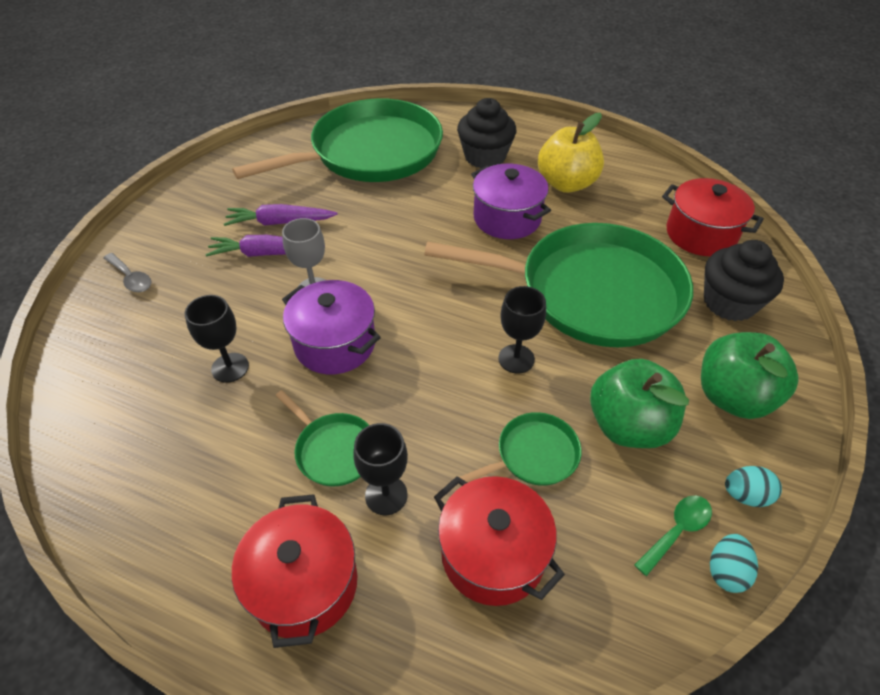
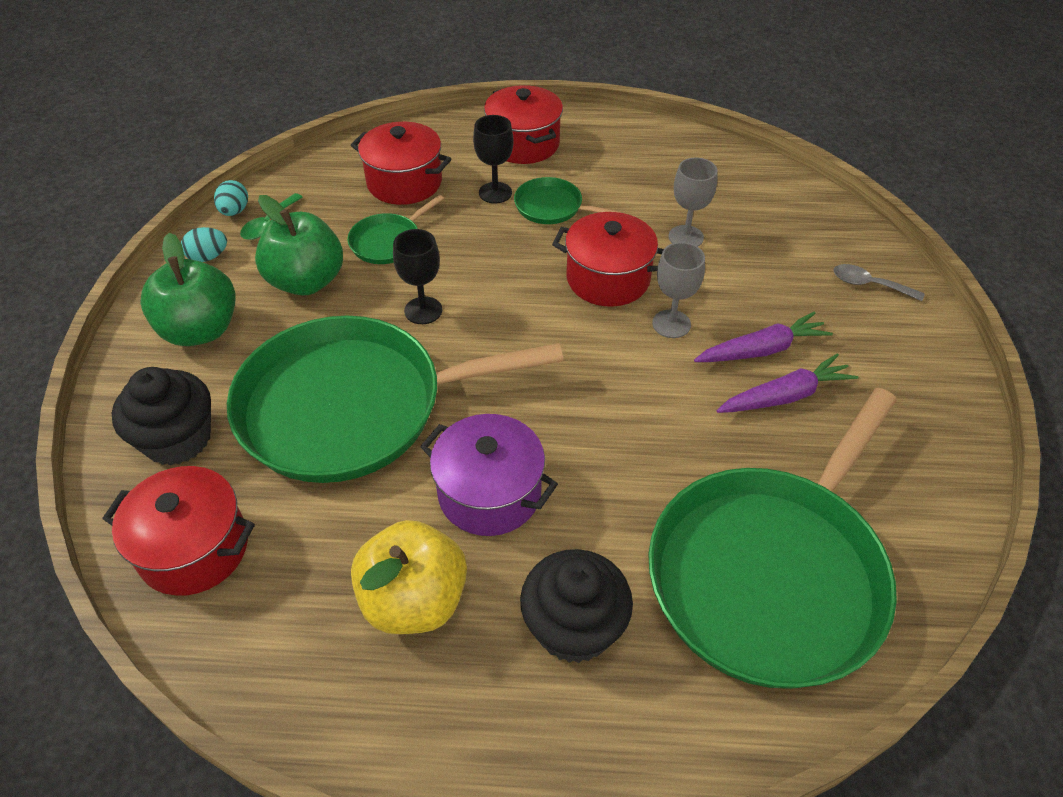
camera: 160 degrees right, 0 degrees up
(230, 367) = (686, 237): black goblet -> grey goblet
(335, 344) = (608, 279): purple pot -> red pot

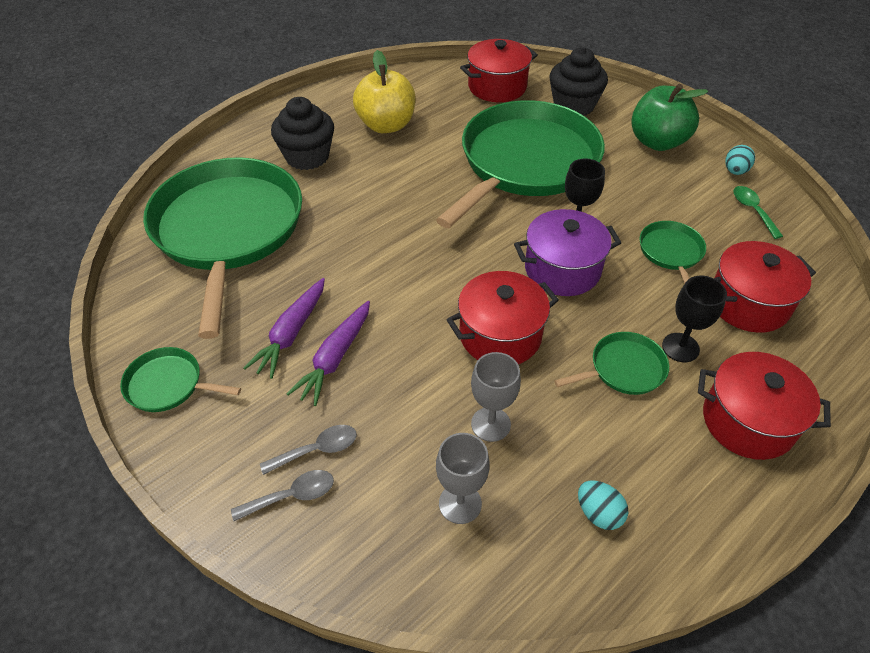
camera: 135 degrees right, 0 degrees up
(235, 211) = (785, 203): turquoise egg -> turquoise egg (598, 513)
(306, 281) = (663, 197): green apple -> none
(489, 493) = (406, 174): purple pot -> purple pot (562, 269)
(671, 324) = (417, 332): grey goblet -> grey goblet (460, 503)
(830, 298) = (317, 450): none -> grey spoon
(934, 425) = (168, 385): none -> green pan

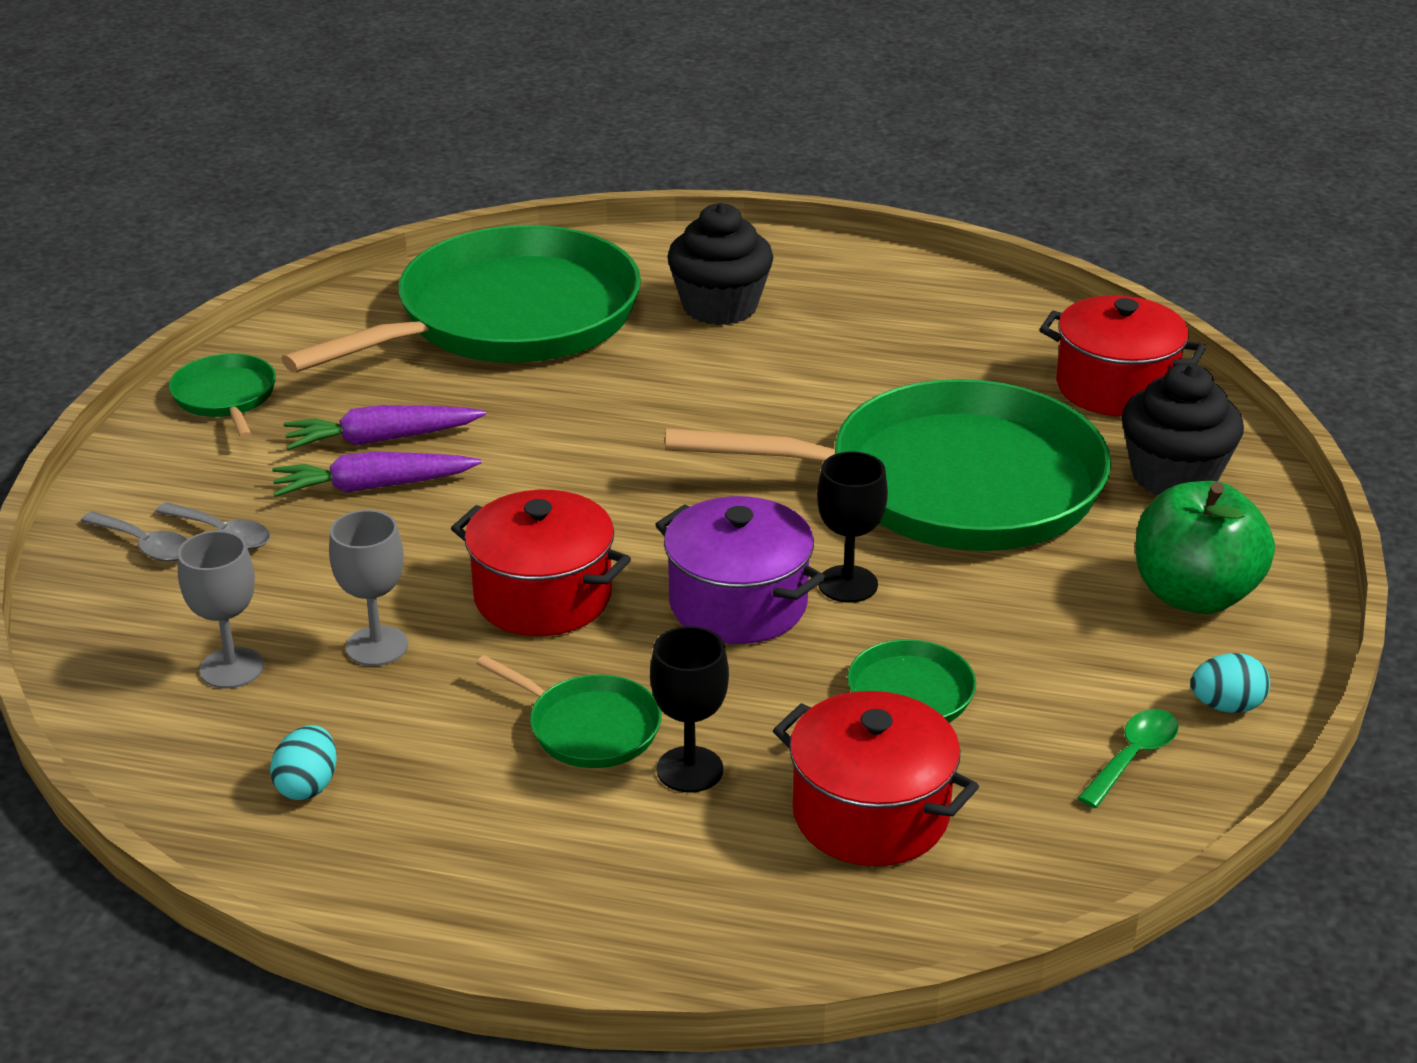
camera: 55 degrees right, 15 degrees down
(386, 125) = (874, 334): yellow apple -> none
(748, 421) = (599, 880): red pot -> none

